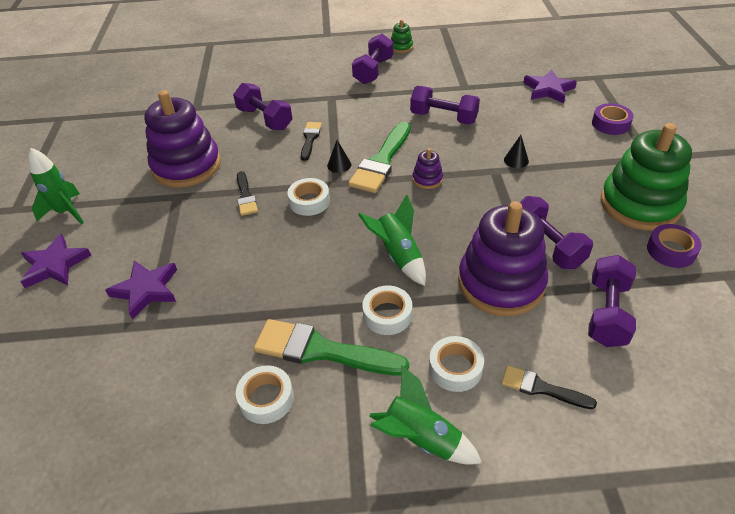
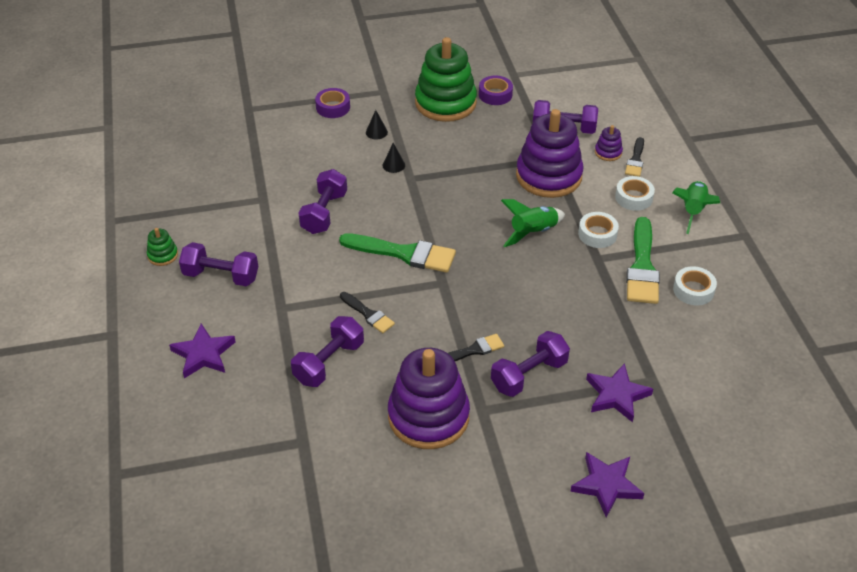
camera: 100 degrees left, 0 degrees up
(66, 212) = (527, 510): green rocket -> none
(309, 201) = (473, 299): white tape -> none
(310, 139) = (368, 314): black brush -> black brush turned 135 degrees counterclockwise
(339, 165) = (413, 284): black cone -> black cone (376, 132)
(427, 179) = (428, 220): purple stacking toy -> purple stacking toy (608, 152)
(547, 245) = (502, 152): purple dumbbell -> purple dumbbell (529, 375)
(548, 90) = (271, 141): purple star -> purple star (203, 354)

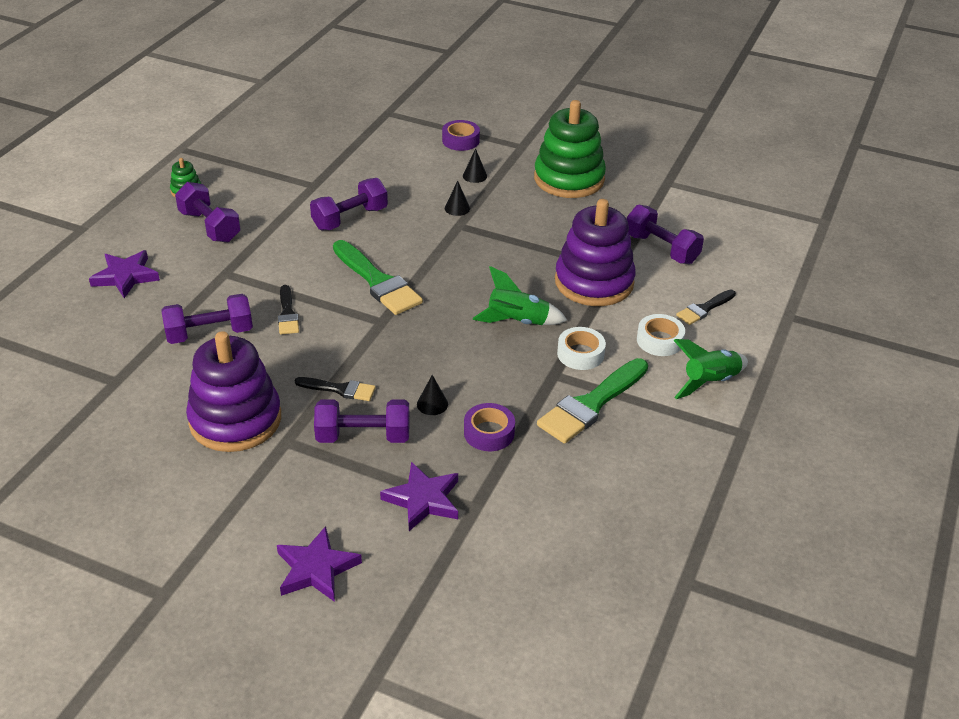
camera: 35 degrees right, 5 degrees down
(495, 95) = (627, 192): purple tape -> purple tape (489, 433)
(546, 324) = (432, 404): none -> black cone
(608, 152) = (682, 289): purple stacking toy -> none
(693, 290) = (619, 452): white tape -> none

